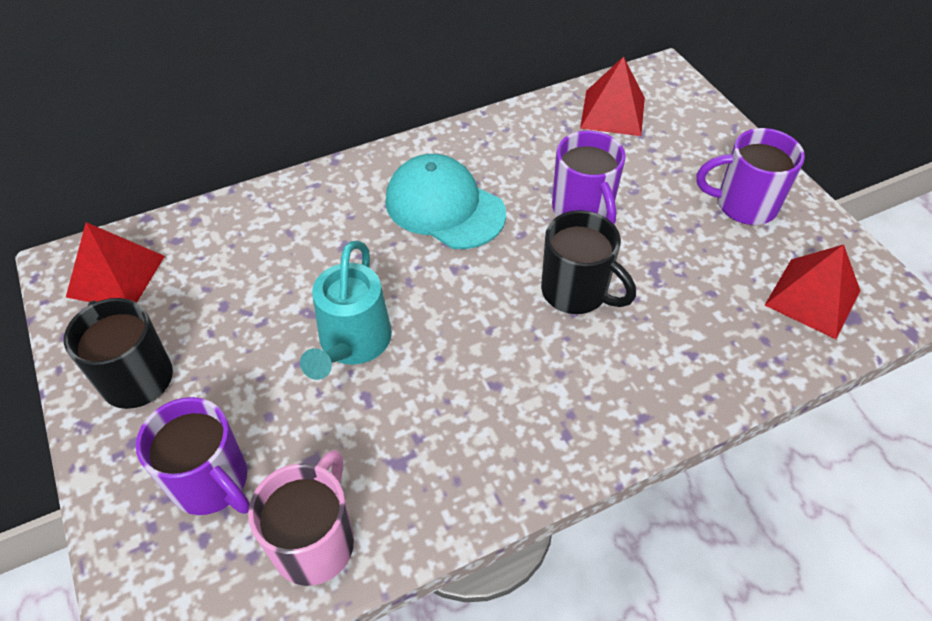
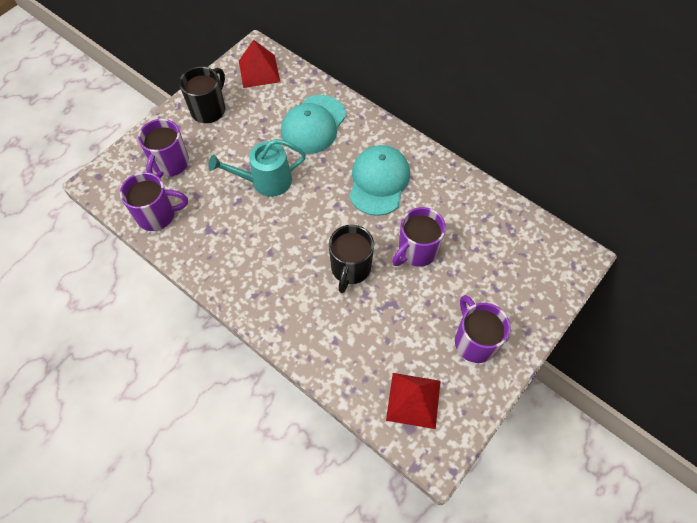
camera: 65 degrees right, 10 degrees up
(286, 244) = (313, 124): none -> turquoise cap
(315, 542) = (157, 215): pink mug -> purple mug
(612, 112) = (516, 239): red pyramid -> none

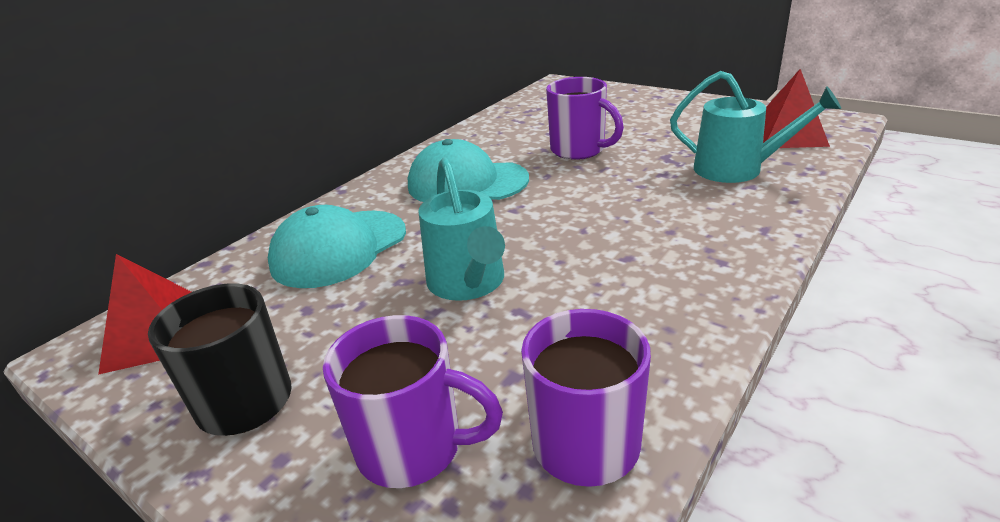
camera: 90 degrees left, 30 degrees down
(313, 124) = (339, 248): turquoise cap -> turquoise cap turned 105 degrees clockwise
(350, 269) = (626, 187): black mug -> none
(361, 342) = (737, 169): none -> turquoise watering can
(474, 341) = (686, 114): purple mug -> none

